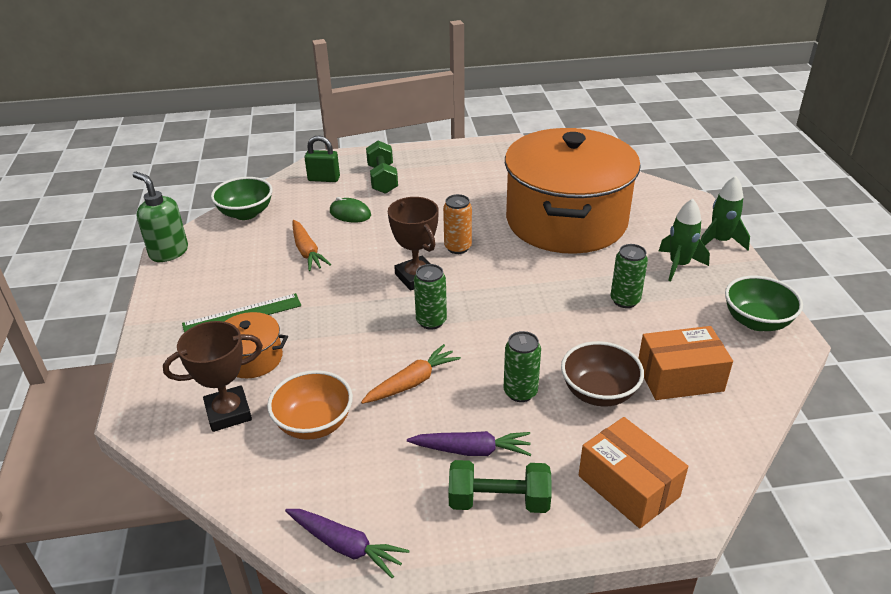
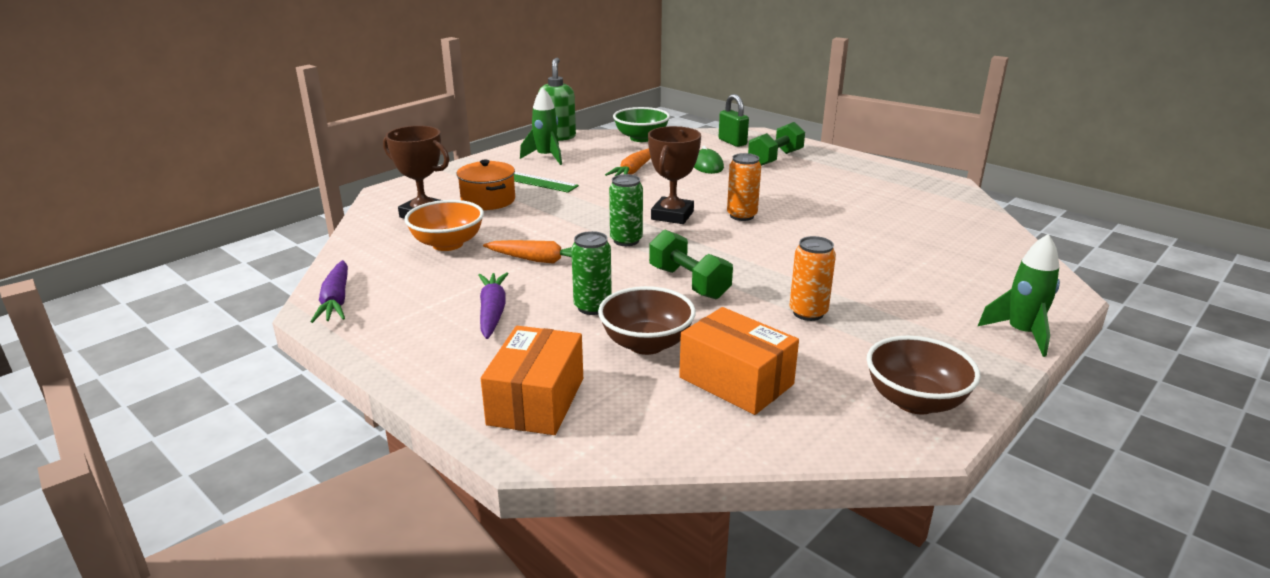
camera: 50 degrees right, 10 degrees down
(472, 450) = (492, 312): purple carrot -> purple carrot turned 150 degrees counterclockwise
(499, 501) = (446, 343): green dumbbell -> green dumbbell (689, 283)
(566, 221) = (878, 244): orange pot -> none
(625, 300) = (808, 313): green can -> orange can
(679, 265) = (925, 323): green rocket -> green rocket (546, 157)
(756, 321) = (915, 401): green bowl -> brown bowl

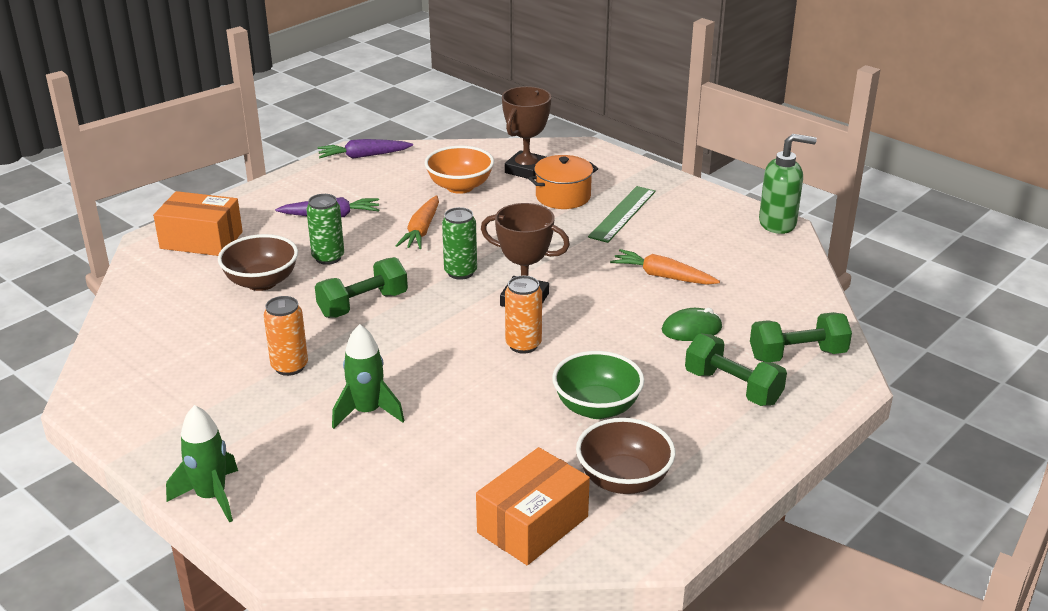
camera: 90 degrees right, 5 degrees up
(546, 157) = (699, 220): green rocket -> green rocket (367, 412)
(641, 138) = (791, 282): green bowl -> green bowl (597, 407)
(732, 142) = (797, 355): green padlock -> green dumbbell
(736, 381) = (194, 320): orange box -> orange box (532, 524)
(915, 401) = (131, 404): brown bowl -> brown bowl (623, 480)

